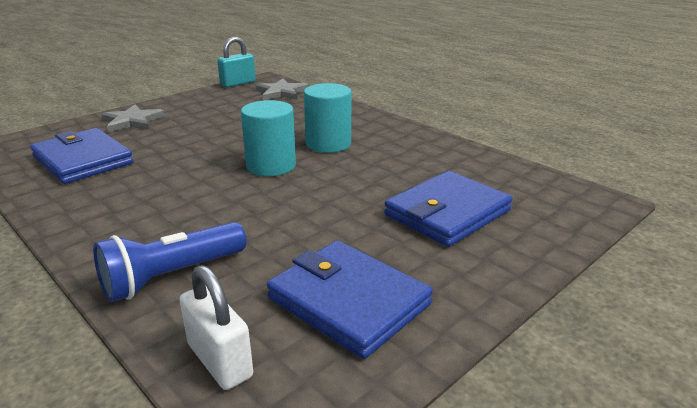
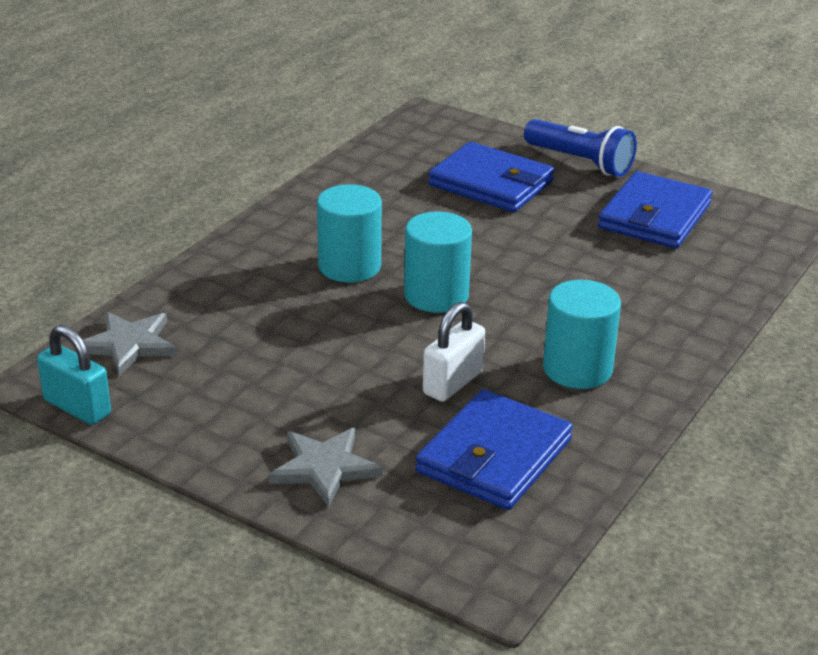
camera: 105 degrees left, 5 degrees up
(132, 201) = (577, 369): none -> turquoise cylinder
(171, 277) = (684, 301): blue flashlight -> blue flashlight (581, 162)
(220, 360) = (753, 255): white padlock -> white padlock (452, 383)

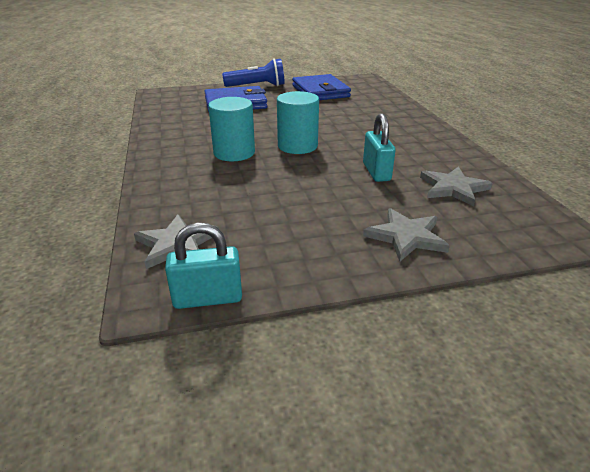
camera: 45 degrees left, 0 degrees up
(452, 383) = (376, 172): white padlock -> turquoise padlock
(494, 456) = (453, 188): blue wallet -> grey star
(577, 369) = (406, 144): turquoise cylinder -> none

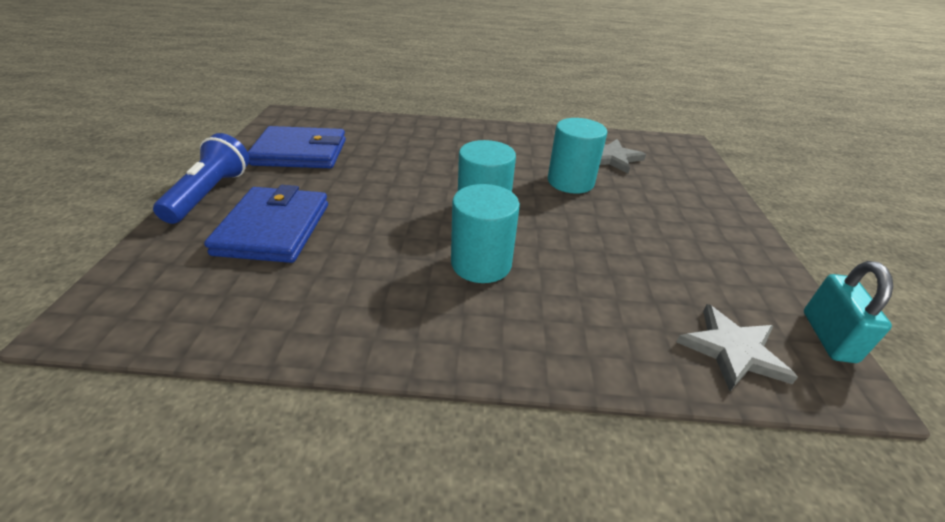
camera: 75 degrees left, 5 degrees up
(376, 172) = (570, 182): turquoise padlock -> turquoise cylinder
(406, 237) = (696, 202): grey star -> none

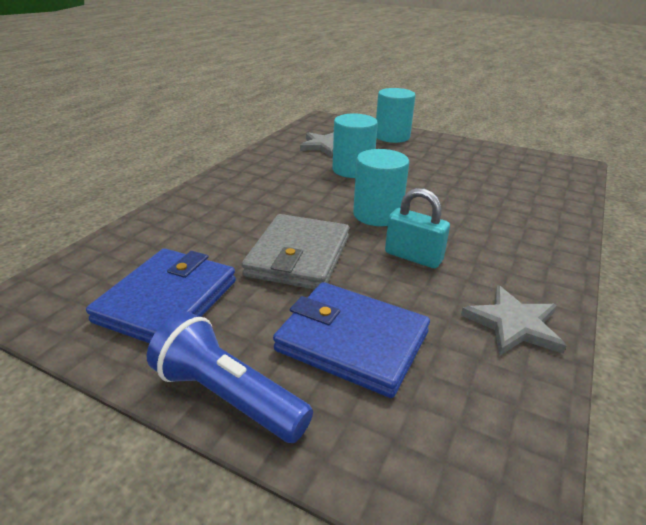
camera: 65 degrees left, 5 degrees down
(381, 185) = (299, 256): none -> grey wallet
(481, 264) = (455, 233): turquoise cylinder -> turquoise cylinder (392, 136)
(732, 350) = (554, 181): grey star -> grey star (513, 324)
(828, 337) = (544, 156): turquoise padlock -> turquoise padlock (413, 257)

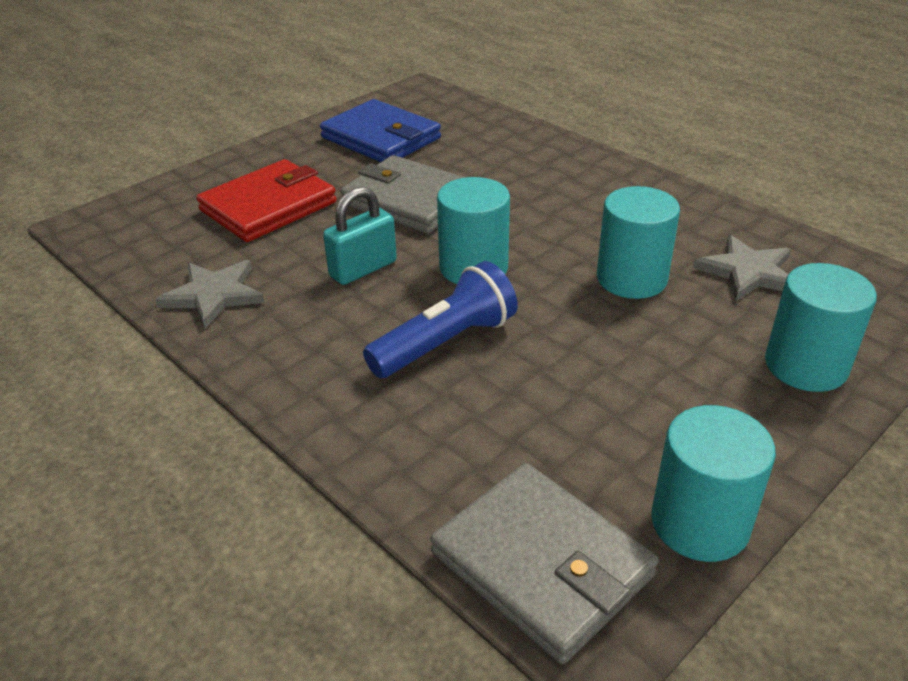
camera: 110 degrees right, 5 degrees up
(227, 396) = (261, 155): blue flashlight -> blue flashlight (446, 343)
(352, 341) = (268, 206): blue wallet -> red wallet
(504, 152) = (700, 523): none -> turquoise cylinder
(563, 174) = (542, 564): none -> grey wallet

